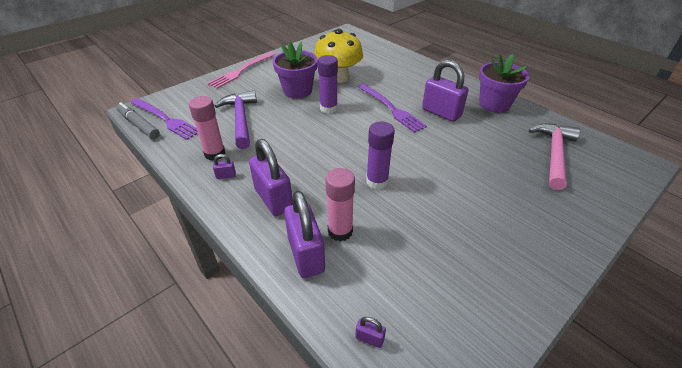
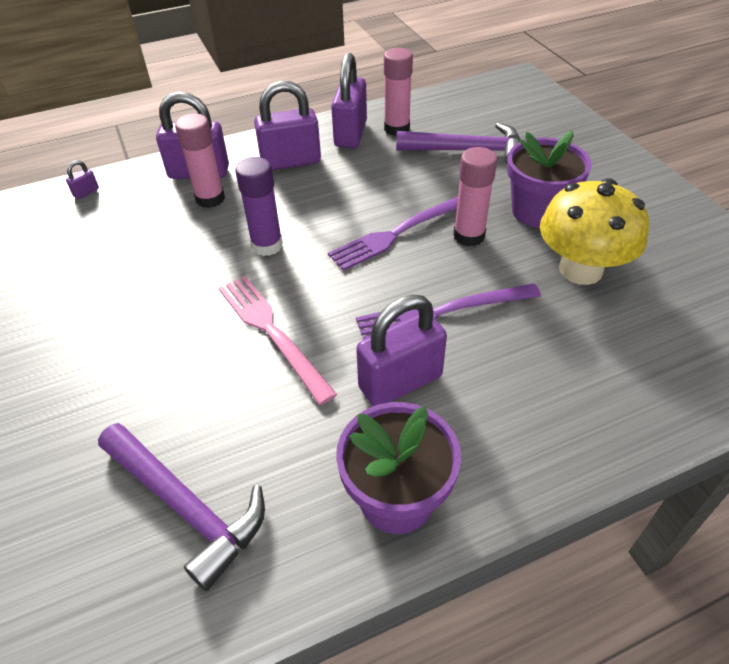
camera: 110 degrees right, 5 degrees up
(139, 125) = (482, 81): grey marker -> none
(165, 119) = (490, 97): purple fork -> purple fork (399, 232)
(226, 176) = (350, 134): purple padlock -> purple padlock, size x2.42
(242, 70) = (624, 161): pink fork -> pink fork (273, 333)
(328, 108) = (469, 236): purple glue stick -> pink glue stick
(554, 154) = (186, 507): pink hammer -> purple hammer

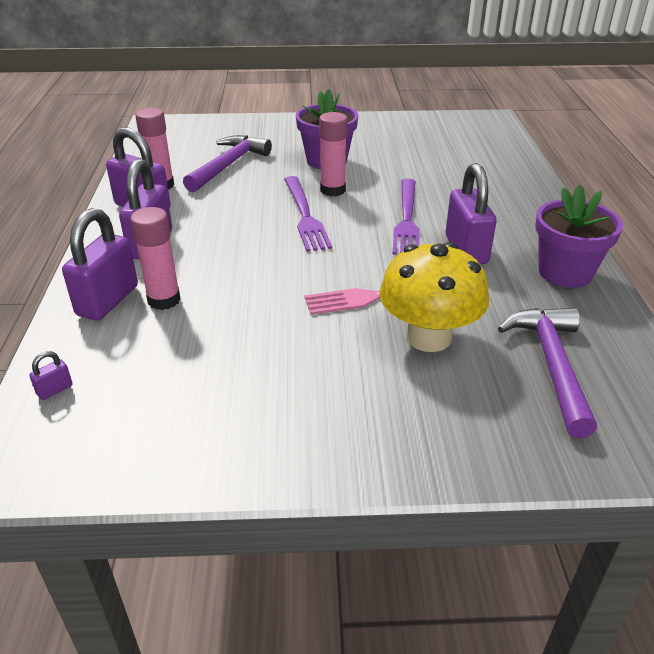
camera: 70 degrees left, 10 degrees down
(86, 192) = (55, 390): purple padlock -> purple padlock turned 75 degrees clockwise
(186, 507) = (551, 364): purple hammer -> purple hammer turned 60 degrees counterclockwise
(267, 245) = (268, 279): purple glue stick -> none
(580, 269) = (397, 164): yellow mushroom -> yellow mushroom (428, 337)

